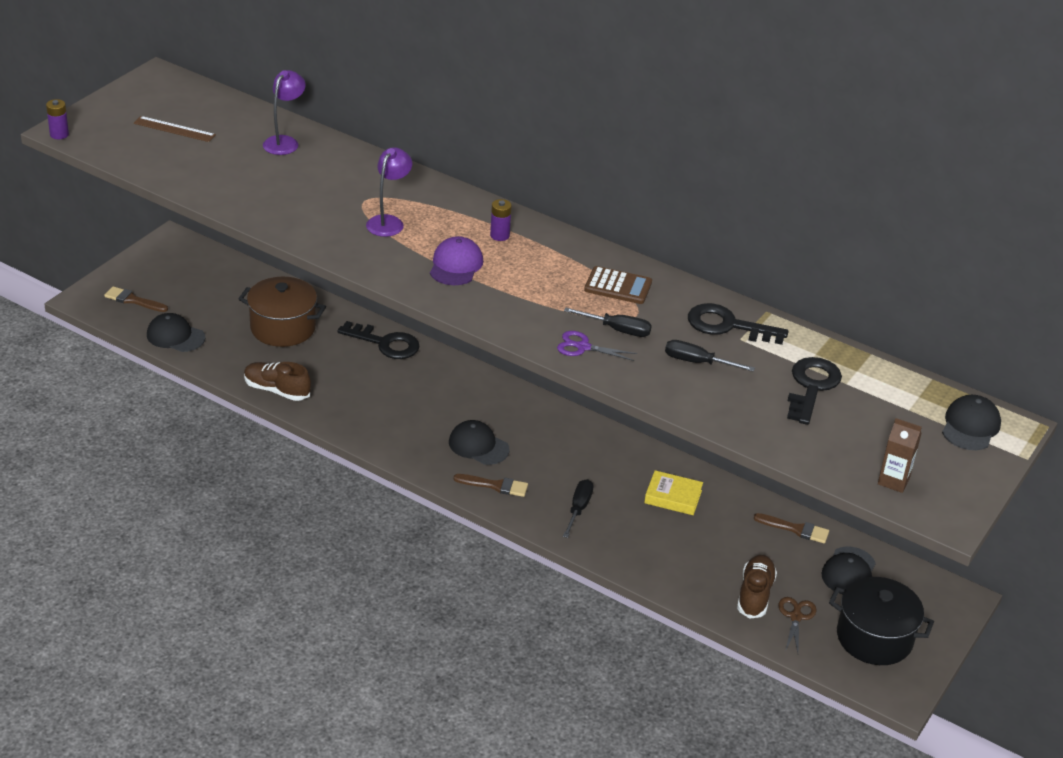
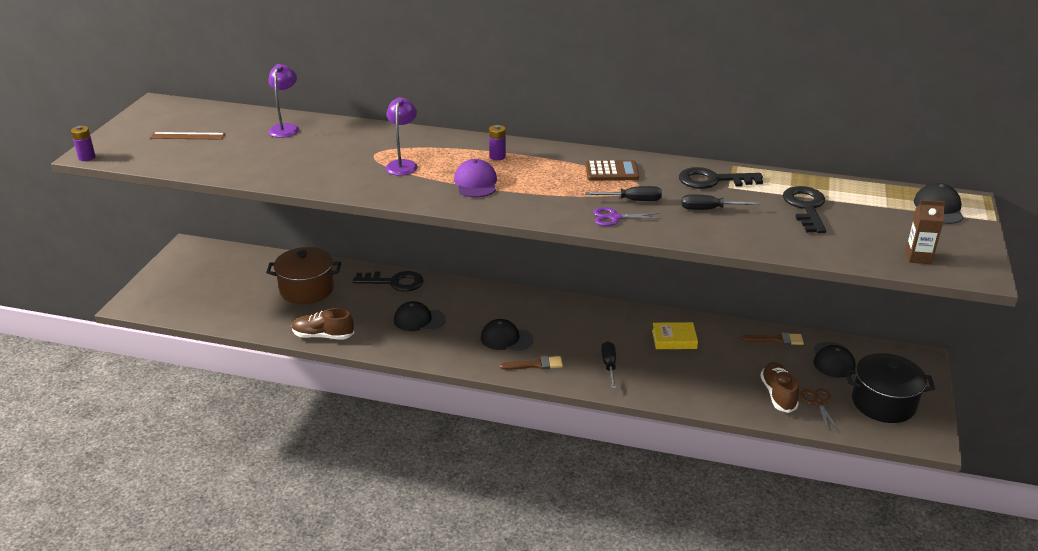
camera: 15 degrees left, 5 degrees down
(133, 300) = (172, 296): brown brush -> none
(175, 336) = (219, 315): black cap -> black cap (419, 320)

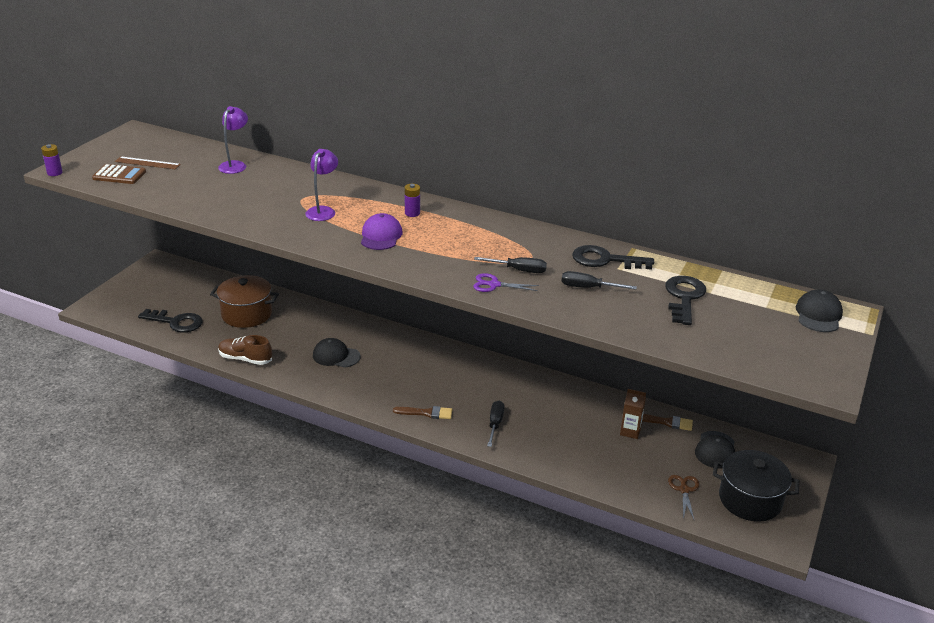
camera: 10 degrees right, 0 degrees up
(395, 282) = (327, 318): black key -> black key (176, 322)
(506, 338) = (409, 384): black cap -> none
(611, 171) = (512, 240): brown calculator -> brown calculator (119, 175)
(674, 339) = (566, 407): yellow book -> none
(778, 394) = (647, 476): brown shoe -> none
(918, 257) = (773, 361): brown carton -> brown carton (630, 431)

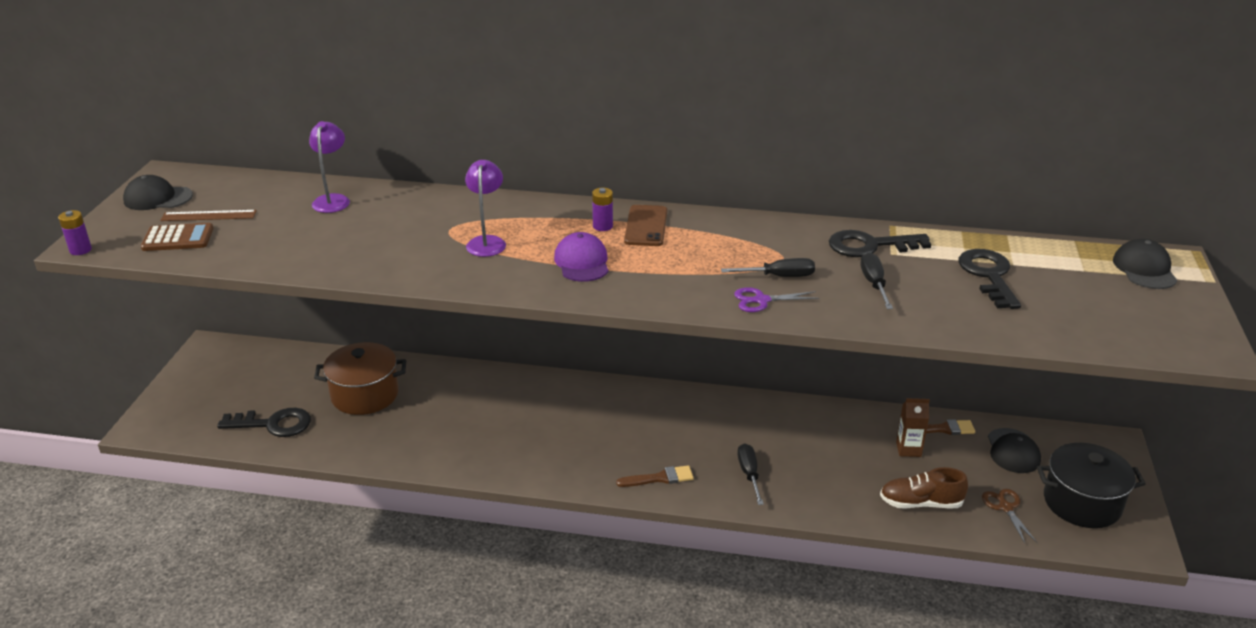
camera: 15 degrees left, 0 degrees up
(245, 359) = (392, 455): brown shoe -> brown shoe (920, 503)
(336, 356) = (509, 427): black cap -> black cap (158, 198)
(444, 218) = (646, 226): none -> brown phone
(588, 288) = (874, 284): black screwdriver -> black screwdriver turned 90 degrees clockwise

